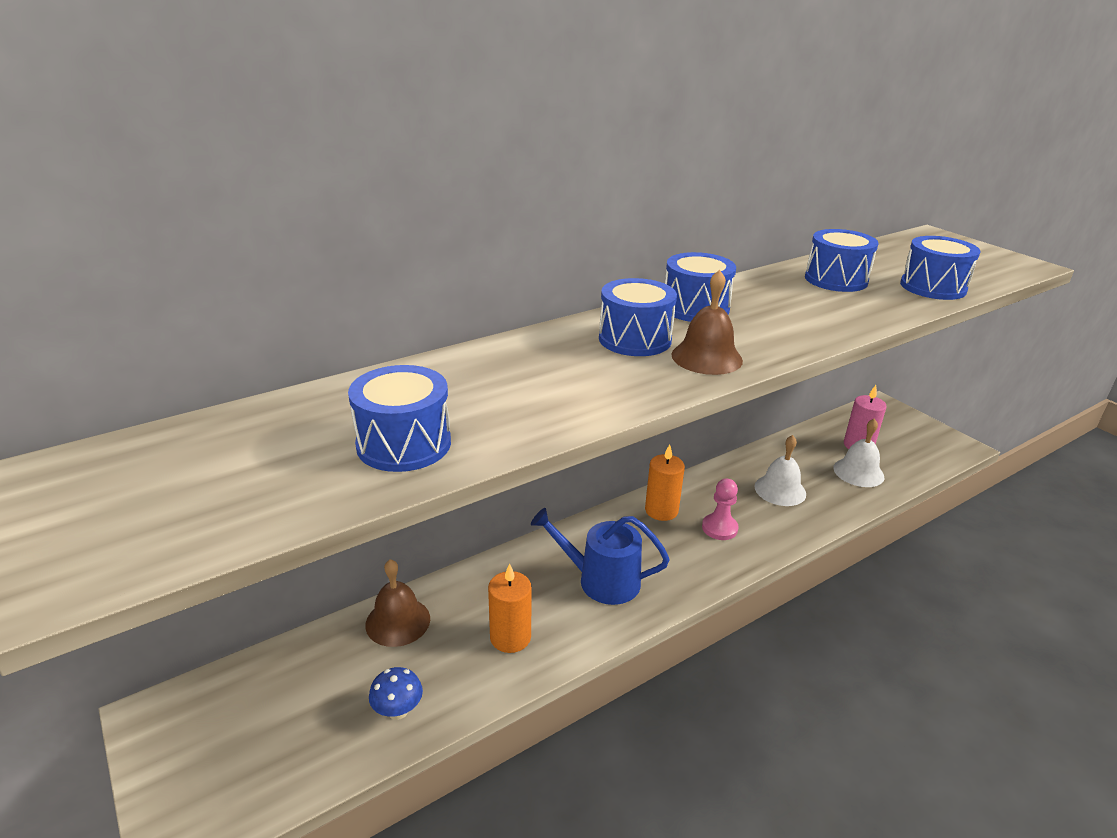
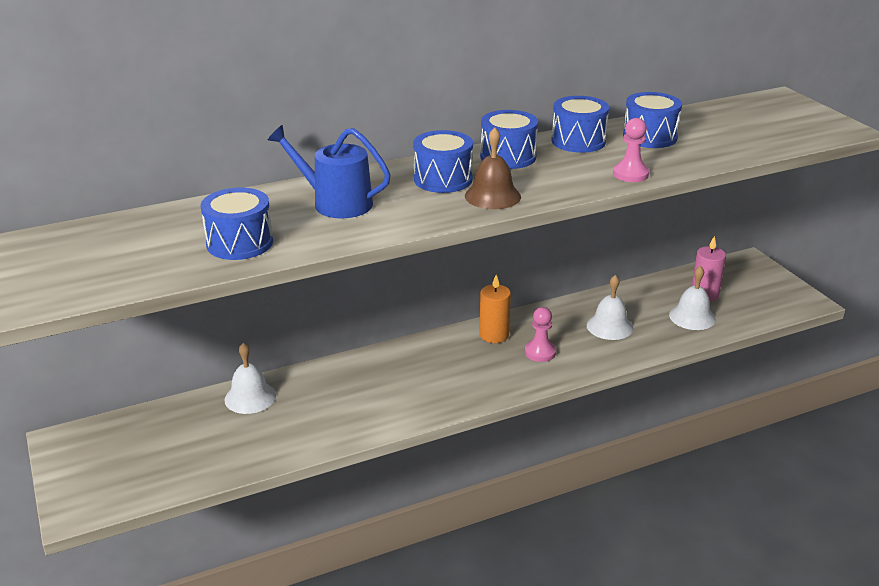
camera: 10 degrees right, 0 degrees up
(398, 621) = (250, 397): brown bell -> white bell
(398, 711) = (237, 454): blue mushroom -> none
(510, 637) = (335, 415): orange candle -> none
(601, 580) = (422, 383): blue watering can -> blue watering can (336, 203)
(847, 322) = (630, 174): none -> pink pawn
(933, 287) = (734, 147): blue drum -> blue drum (578, 141)

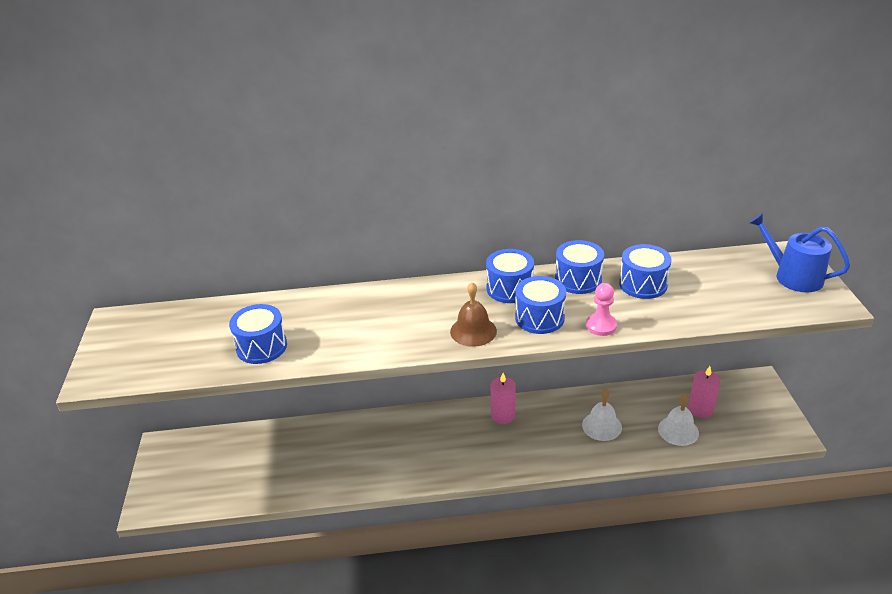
camera: 20 degrees right, 5 degrees up
(250, 397) = (298, 436): white bell -> none
(336, 203) = (350, 317): blue watering can -> blue watering can (793, 276)
(443, 179) = (444, 306): blue drum -> blue drum (539, 318)
(494, 335) = (503, 415): orange candle -> pink candle
(540, 352) = (532, 440): pink pawn -> none

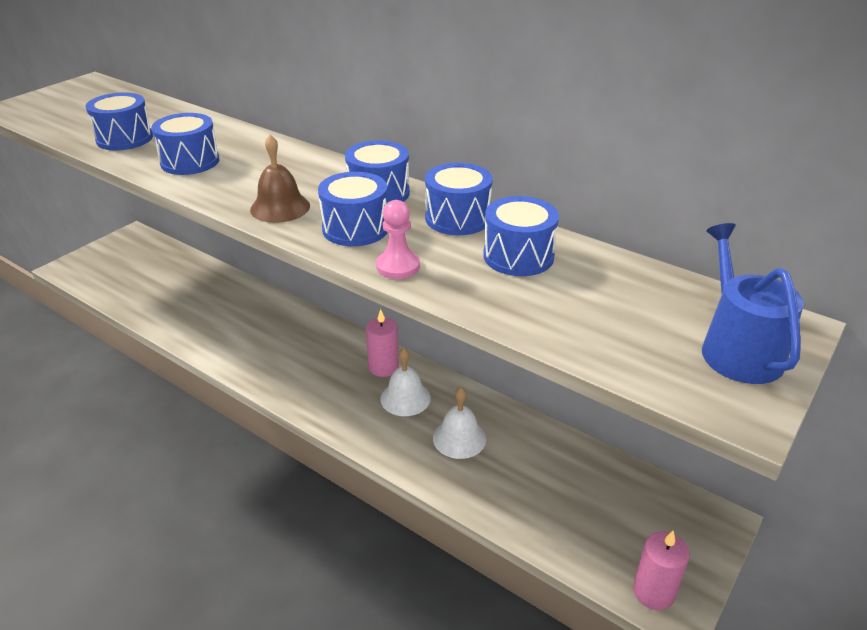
camera: 40 degrees right, 0 degrees up
(350, 335) = (190, 162): none -> blue drum
(678, 430) = (534, 499): white bell -> white bell (405, 398)
(700, 409) = (593, 497): pink candle -> pink candle (653, 592)

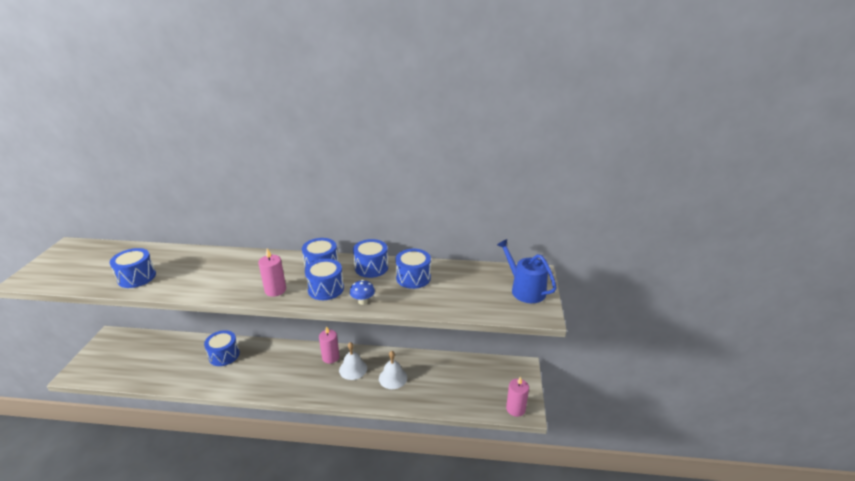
camera: 30 degrees left, 5 degrees down
(190, 162) = (196, 279): blue drum -> blue drum (224, 355)
(280, 207) = (275, 290): brown bell -> pink candle
(398, 266) = (363, 301): pink pawn -> blue mushroom

